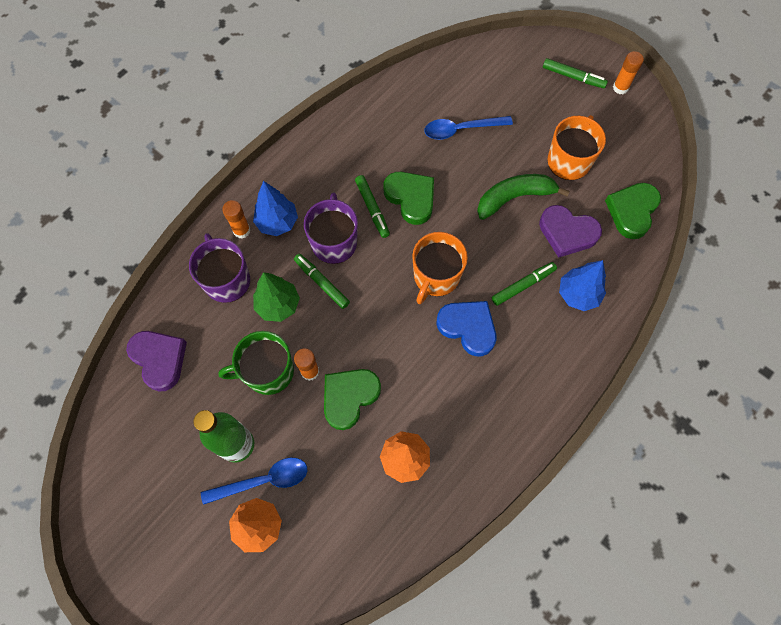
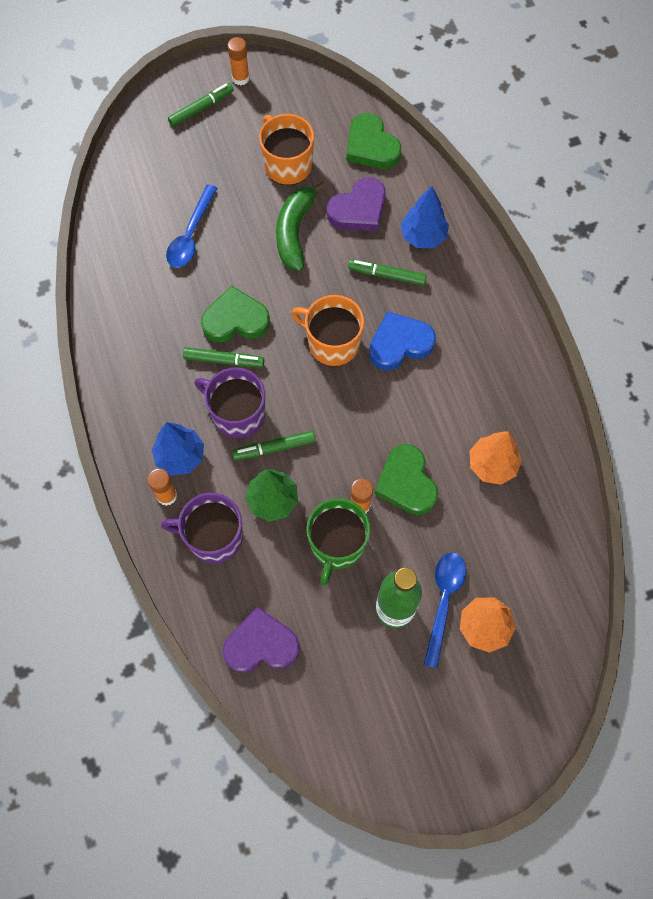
camera: 60 degrees left, 0 degrees up
(436, 276) = (332, 343): orange mug -> orange mug turned 150 degrees clockwise
(523, 285) = (387, 275): green marker -> green marker turned 75 degrees counterclockwise

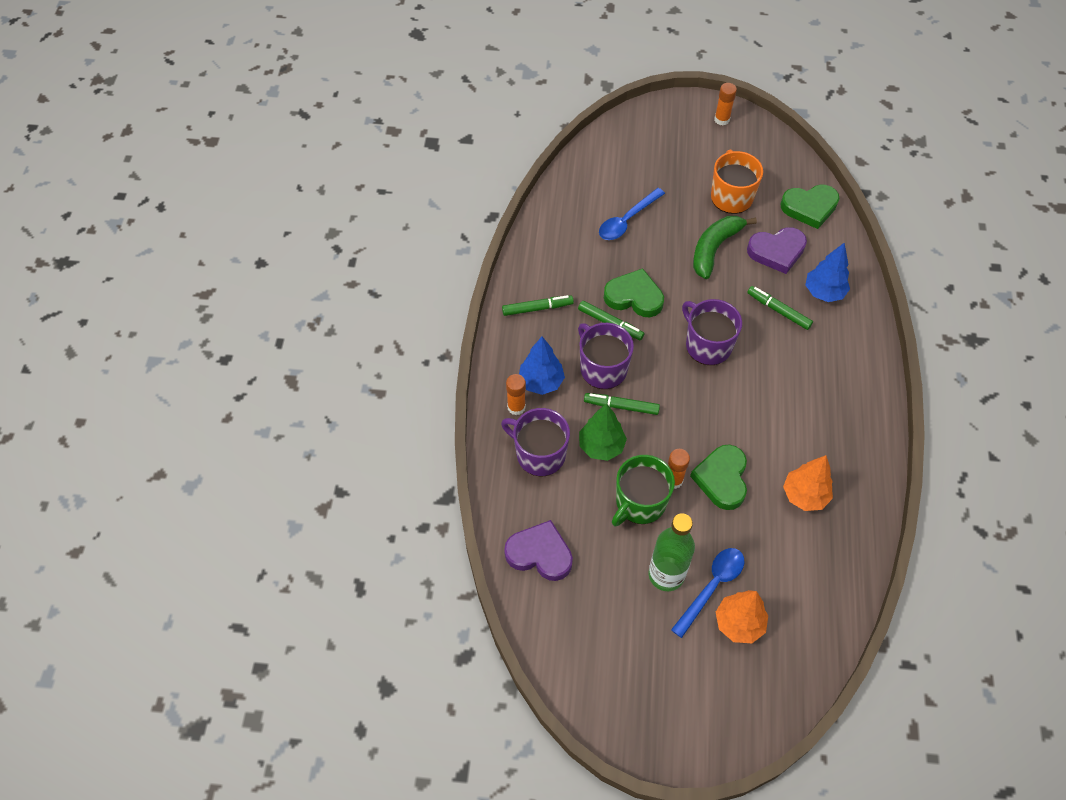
camera: 25 degrees right, 10 degrees down
(201, 108) = (679, 131): green marker -> green marker (537, 308)
(332, 343) = (707, 345): orange mug -> purple mug
(371, 146) = (809, 207): green heart -> green heart turned 90 degrees counterclockwise
(399, 344) = (765, 368): blue heart -> none

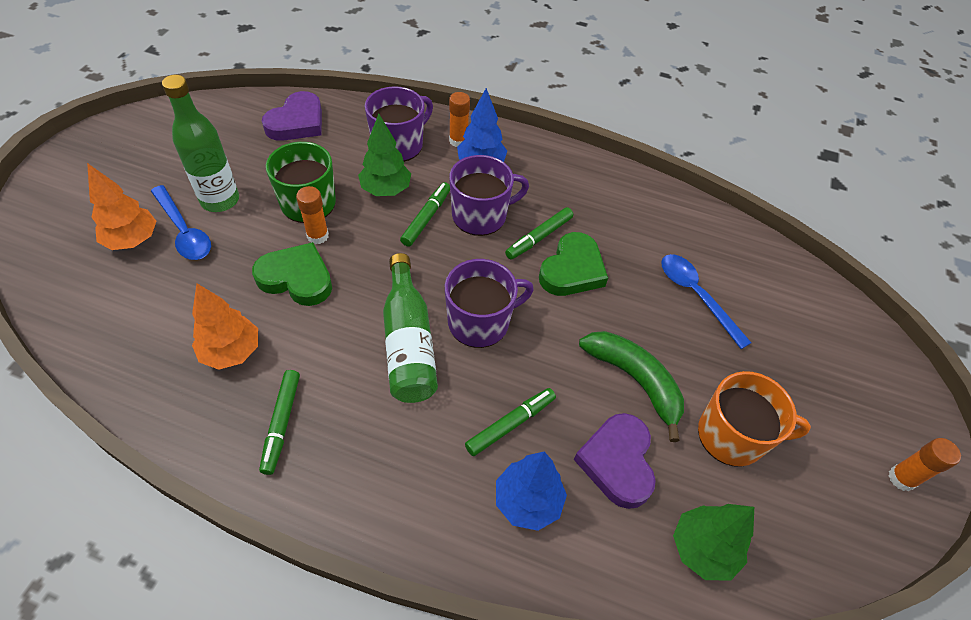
camera: 100 degrees right, 5 degrees down
(537, 308) = (576, 182): green marker -> green marker (281, 424)
(744, 385) = (408, 342): none -> green bottle
(809, 207) = (702, 549): green heart -> green tree

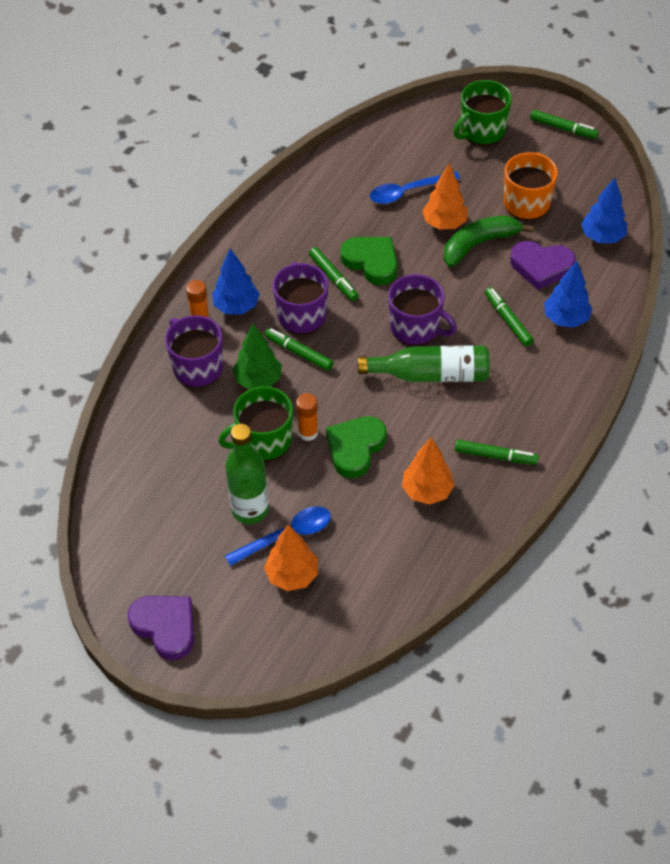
camera: 75 degrees left, 0 degrees up
(297, 122) = (146, 449): purple heart -> purple heart (165, 627)
(480, 322) = (416, 327): purple mug -> purple mug turned 135 degrees clockwise
(658, 339) = (444, 223): none -> orange tree
(702, 549) = (602, 237): green tree -> blue tree
(841, 370) = (482, 131): none -> green mug
(901, 478) = (563, 128): orange glue stick -> green marker

